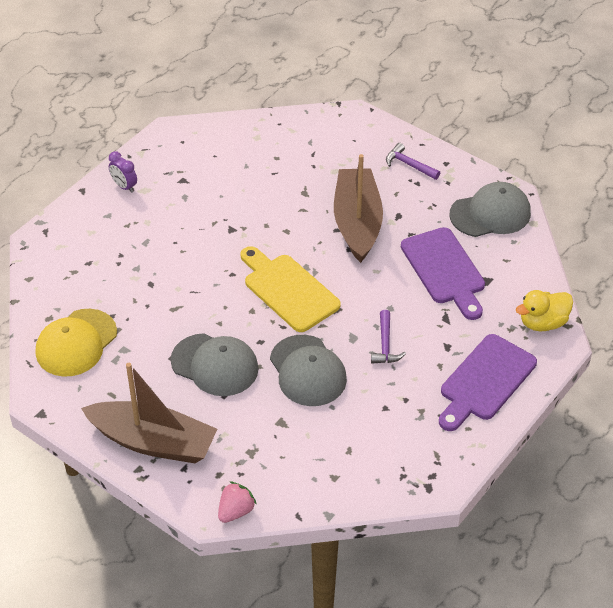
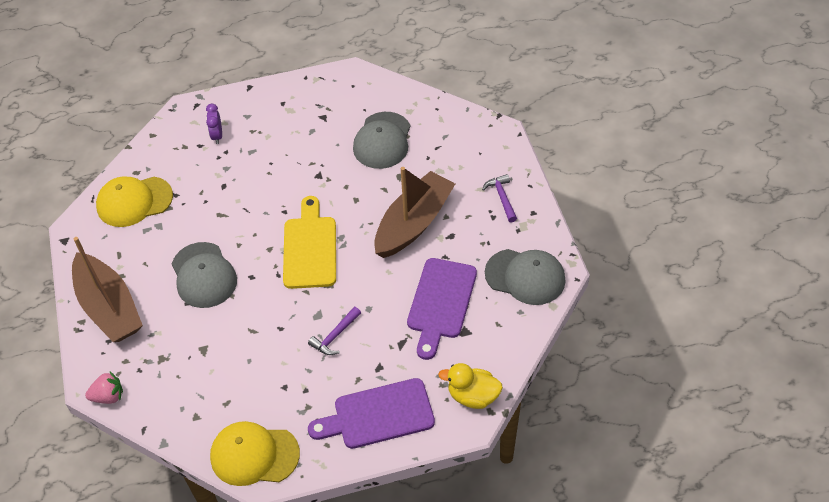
camera: 40 degrees right, 5 degrees up
(124, 186) = (279, 99): purple clock -> purple clock (217, 136)
(308, 371) = (260, 321): grey cap -> grey cap (382, 141)
(417, 473) = (254, 455): none -> yellow cap

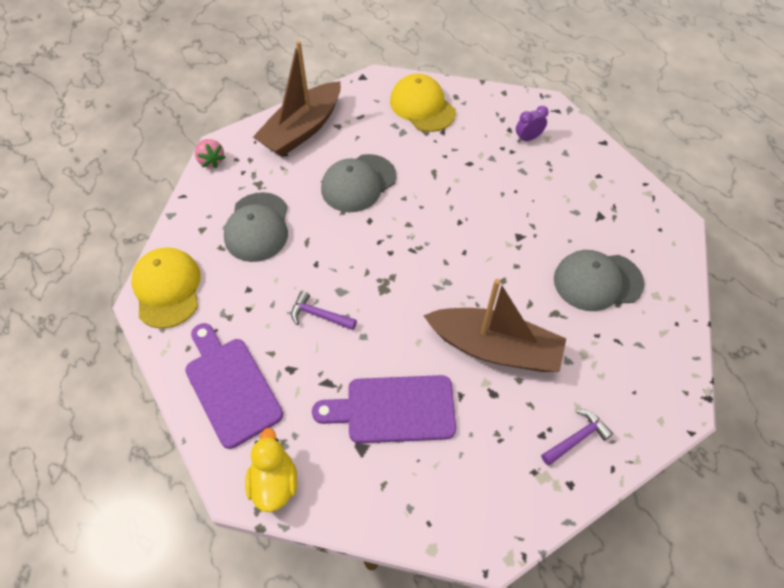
camera: 70 degrees right, 5 degrees up
(310, 248) = (422, 258): yellow cutting board -> none
(525, 277) = (465, 501): grey cap -> grey cap (257, 227)

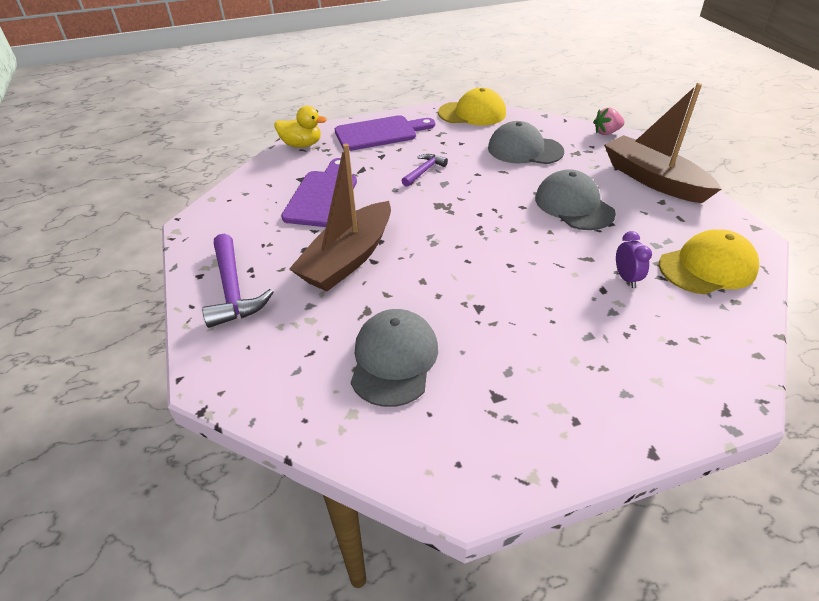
camera: 105 degrees right, 15 degrees down
(528, 138) = (654, 357): purple clock -> purple clock (626, 278)
(577, 438) = (233, 290): purple hammer -> purple hammer, size x1.70

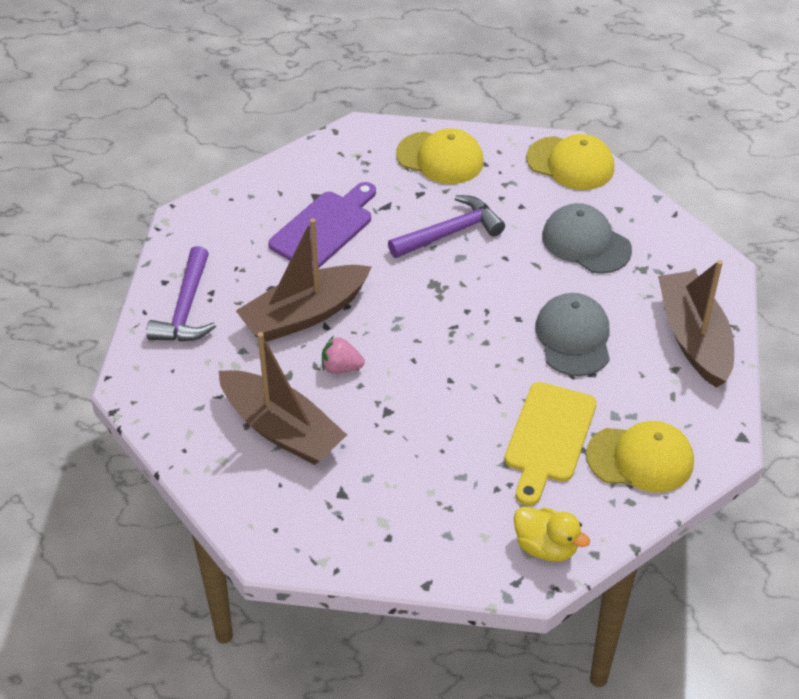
camera: 25 degrees right, 5 degrees up
(302, 145) = (343, 146): yellow duck -> yellow duck (546, 547)
(380, 133) = (440, 158): purple cutting board -> yellow cap
(394, 359) = (282, 429): grey cap -> brown boat
(424, 171) = (450, 232): purple hammer -> purple hammer, size x1.70
(606, 132) = (707, 252): pink strawberry -> pink strawberry (341, 367)
(626, 278) = (548, 438): purple clock -> yellow cutting board

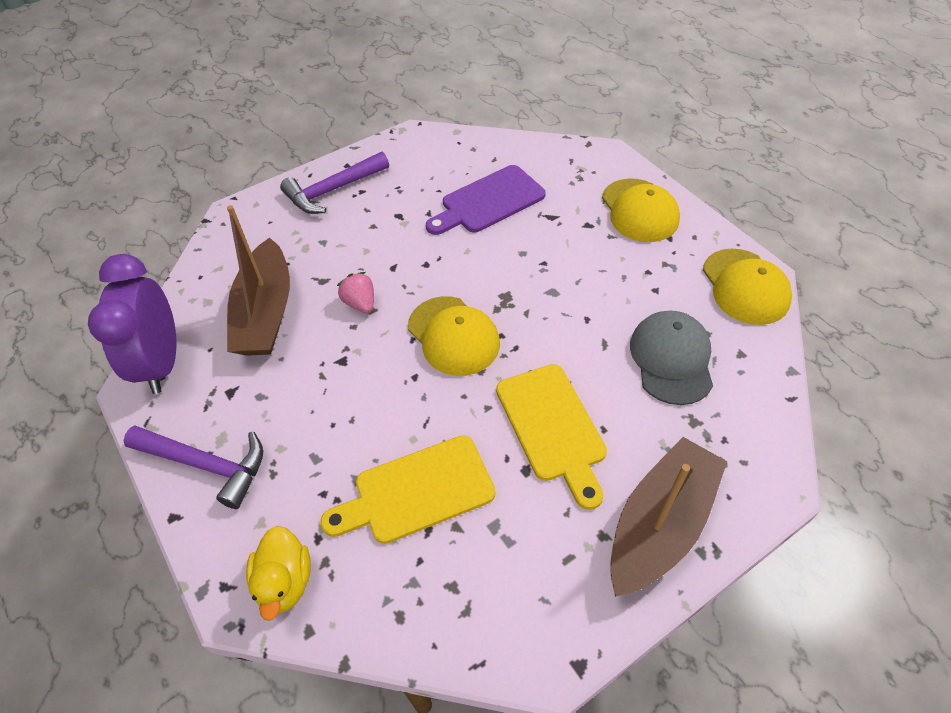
camera: 50 degrees right, 5 degrees up
(259, 522) = (162, 363): none -> purple clock
(304, 314) = (391, 248): brown boat -> none
(324, 228) = (488, 201): purple cutting board -> purple cutting board turned 150 degrees clockwise
(450, 232) = (571, 269): purple hammer -> purple hammer (206, 465)
(573, 337) = (552, 427): grey cap -> yellow cutting board
(640, 459) = (461, 587): yellow cap -> yellow cap (453, 336)

